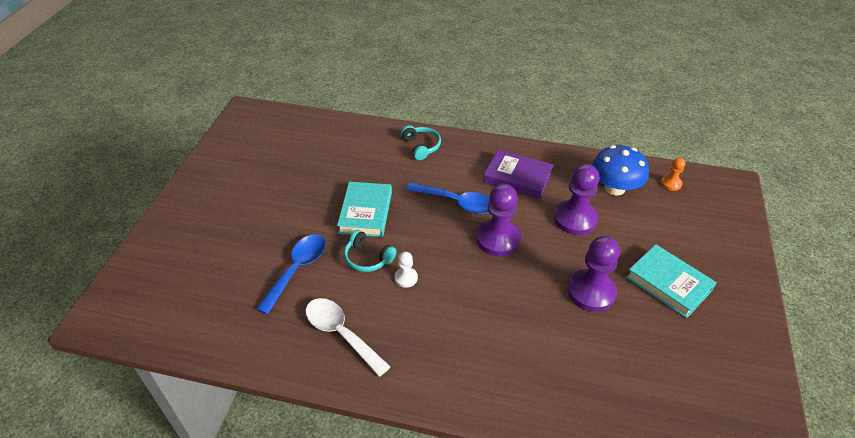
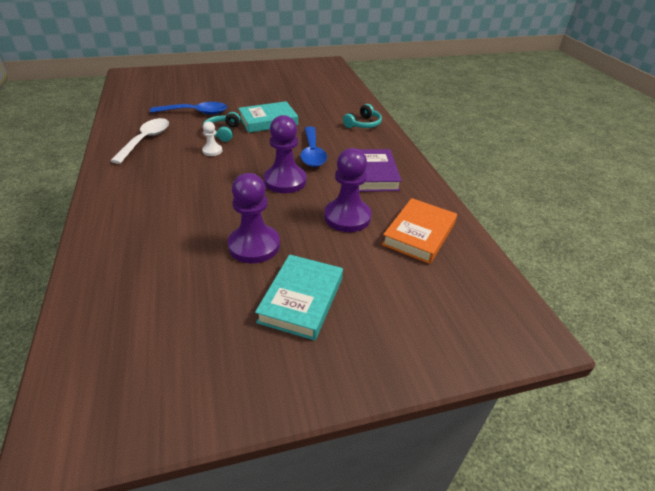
camera: 60 degrees right, 5 degrees down
(614, 188) = (419, 234): blue mushroom -> orange book
(671, 183) = (472, 276): orange pawn -> none

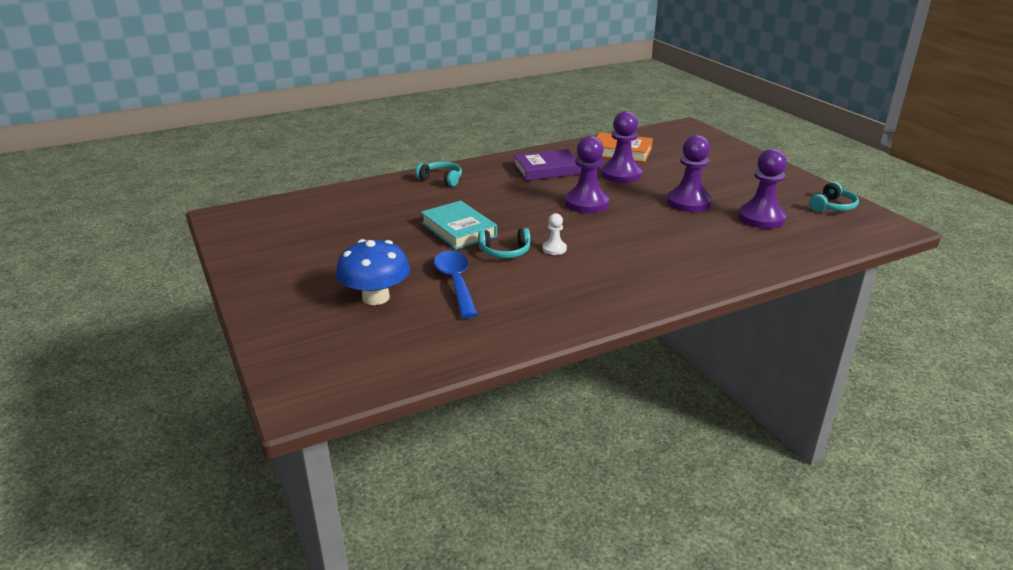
camera: 100 degrees left, 10 degrees down
(146, 140) = (556, 298): white spoon -> none
(166, 389) = (832, 206): none -> turquoise headphones
(183, 291) = (761, 218): none -> purple pawn
(199, 91) = (376, 297): none -> blue mushroom
(301, 300) = (725, 181): turquoise book -> none
(312, 153) = (524, 197): blue spoon -> none

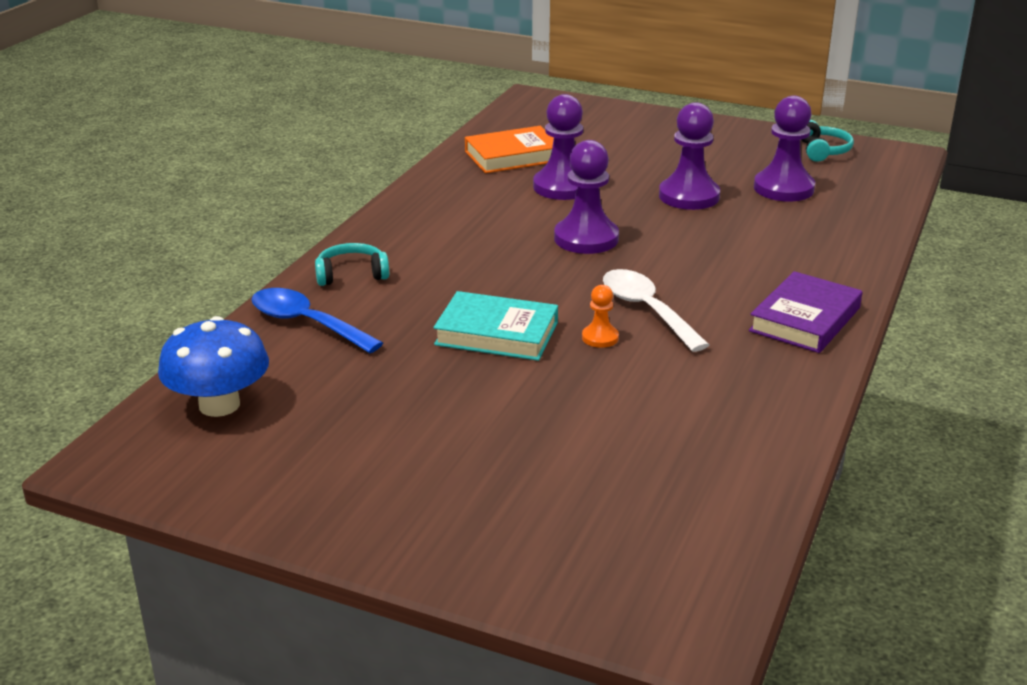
camera: 40 degrees left, 0 degrees up
(376, 297) = (553, 466): blue mushroom -> blue mushroom (219, 405)
(455, 283) = (612, 401): blue spoon -> blue spoon (306, 323)
(505, 252) = (600, 338): turquoise headphones -> orange pawn
(546, 169) = (465, 211): purple book -> purple book (805, 319)
(554, 249) = (646, 310): white pawn -> white spoon

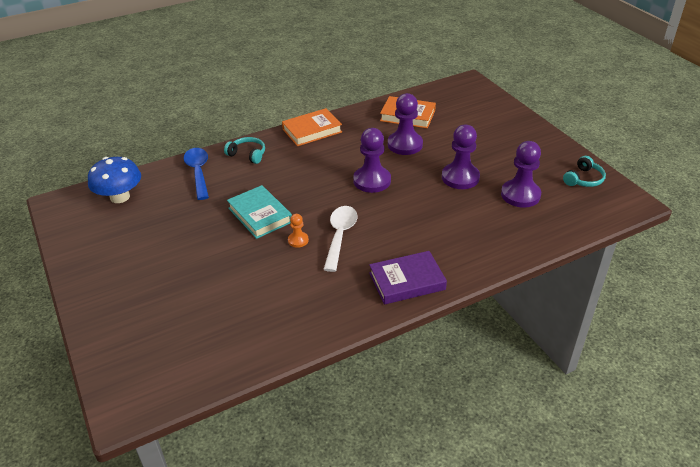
camera: 40 degrees right, 10 degrees up
(404, 215) = (312, 131): none -> orange book

